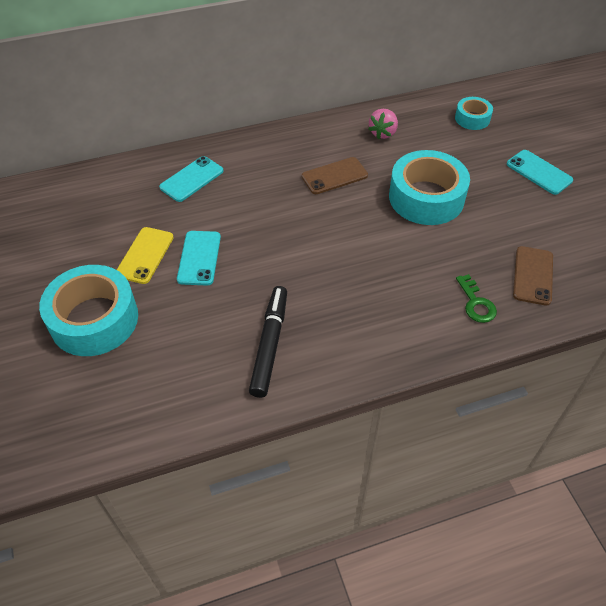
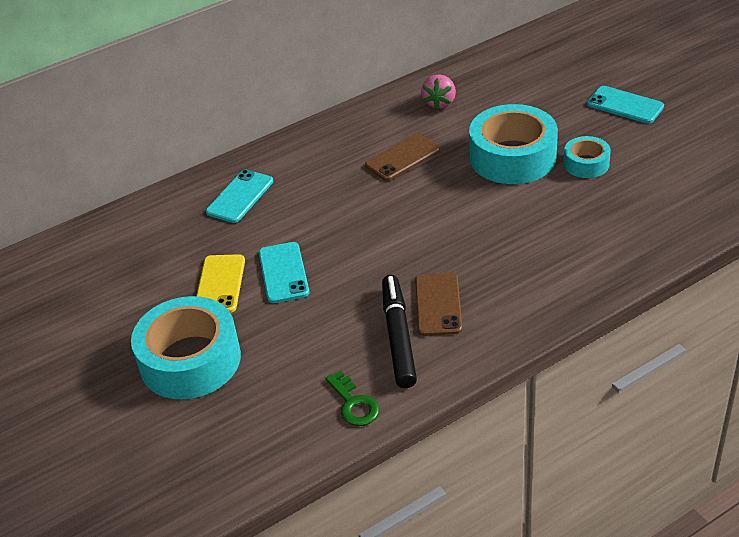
camera: 10 degrees left, 10 degrees down
(472, 118) = (533, 67): turquoise tape -> turquoise tape (586, 164)
(476, 303) = (604, 246): green key -> green key (354, 404)
(533, 275) = (654, 206): brown phone -> brown phone (438, 304)

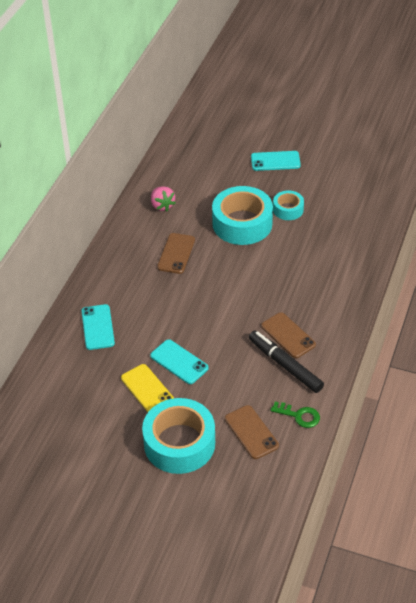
camera: 40 degrees left, 5 degrees up
(279, 392) = (251, 432): none -> brown phone

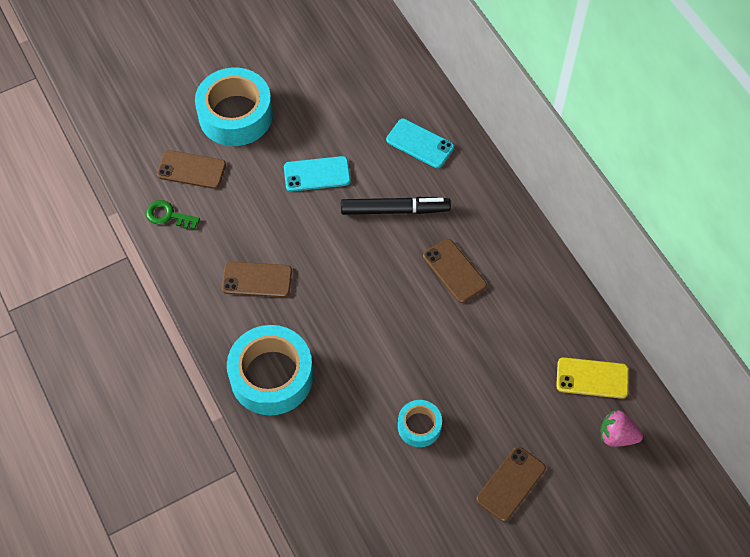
camera: 130 degrees right, 15 degrees up
(147, 389) = (312, 131): yellow phone -> yellow phone (592, 378)
(162, 206) = (539, 311): pink strawberry -> pink strawberry (617, 435)
(242, 223) = (440, 363): turquoise tape -> turquoise tape (271, 376)
(275, 161) = (511, 484): turquoise phone -> brown phone
(285, 365) = (228, 249): black marker -> black marker (395, 210)
(299, 416) = (168, 216): green key -> green key turned 45 degrees clockwise

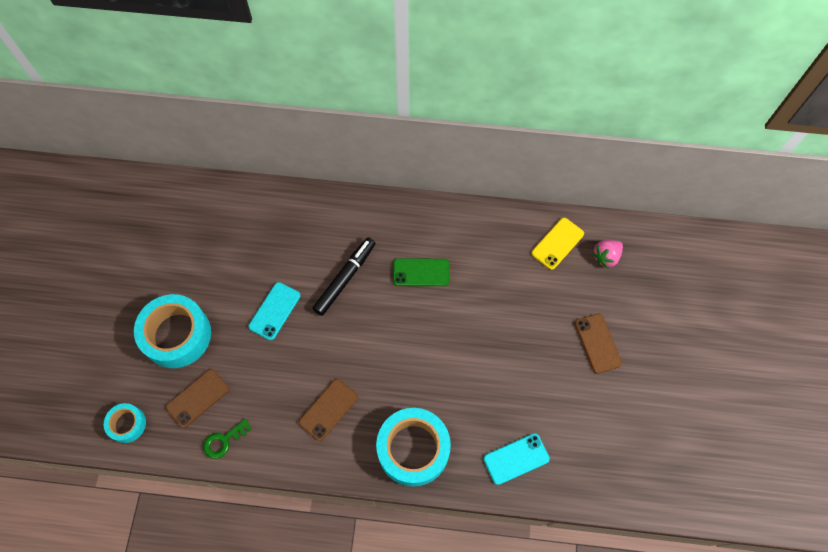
camera: 55 degrees left, 5 degrees up
(419, 426) = (519, 373): turquoise tape -> turquoise tape (127, 424)
(420, 143) = (306, 227): turquoise phone -> turquoise phone (516, 458)
(454, 271) = (421, 272): brown phone -> green phone

